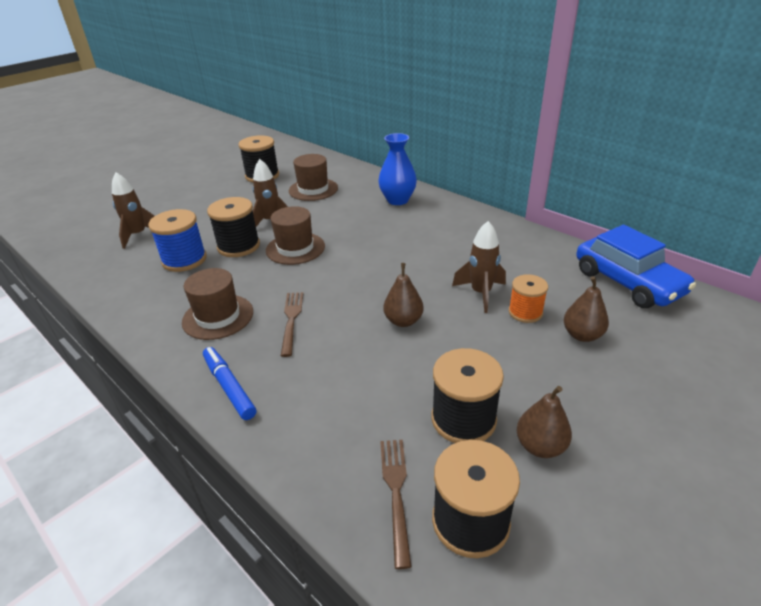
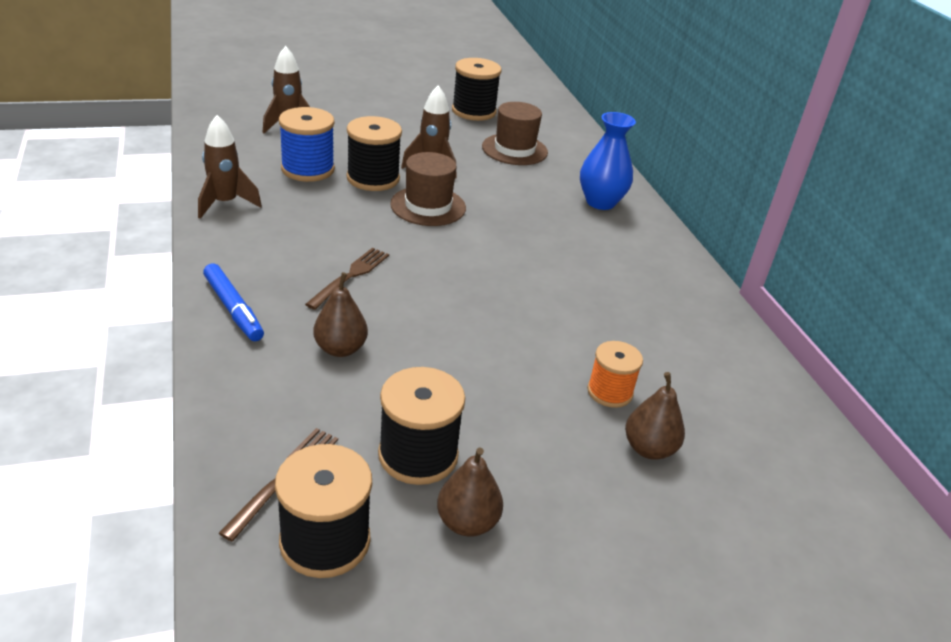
camera: 25 degrees right, 0 degrees up
(218, 317) = (285, 240): brown hat -> none
(229, 387) = (233, 309): blue marker -> blue marker turned 150 degrees clockwise
(403, 321) = (462, 333): brown pear -> brown pear (340, 349)
(481, 293) = (581, 347): brown rocket -> brown rocket (225, 203)
(627, 282) = (784, 425): blue car -> none

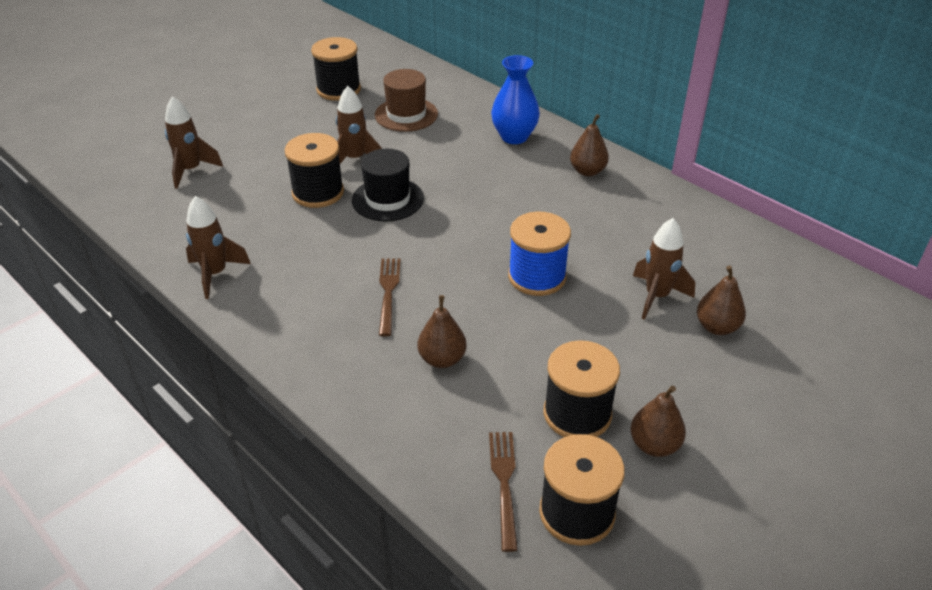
camera: 25 degrees left, 5 degrees up
(233, 309) = (324, 368): blue marker -> none
(308, 169) = (253, 208): blue spool -> blue spool (537, 277)
(428, 206) = (388, 199): brown hat -> black hat
(609, 392) = (657, 296): orange spool -> brown rocket
(647, 257) = (587, 171): none -> brown pear

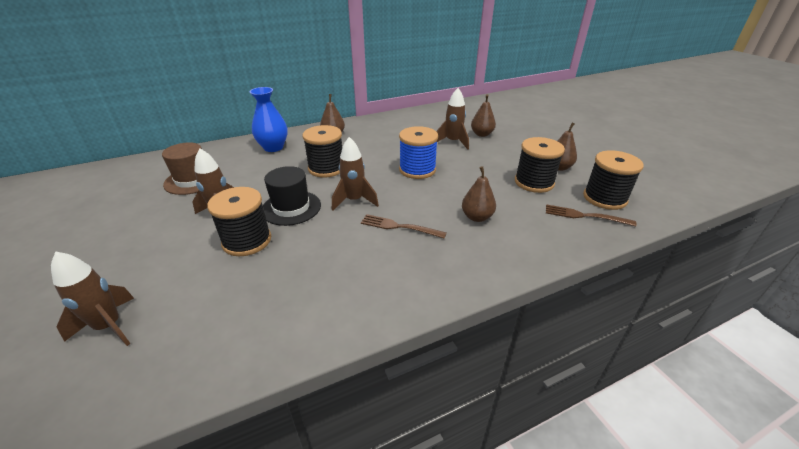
camera: 70 degrees left, 5 degrees down
(215, 274) = (310, 326): brown rocket -> brown rocket (354, 200)
(338, 90) = (107, 205): black spool -> black spool (326, 168)

